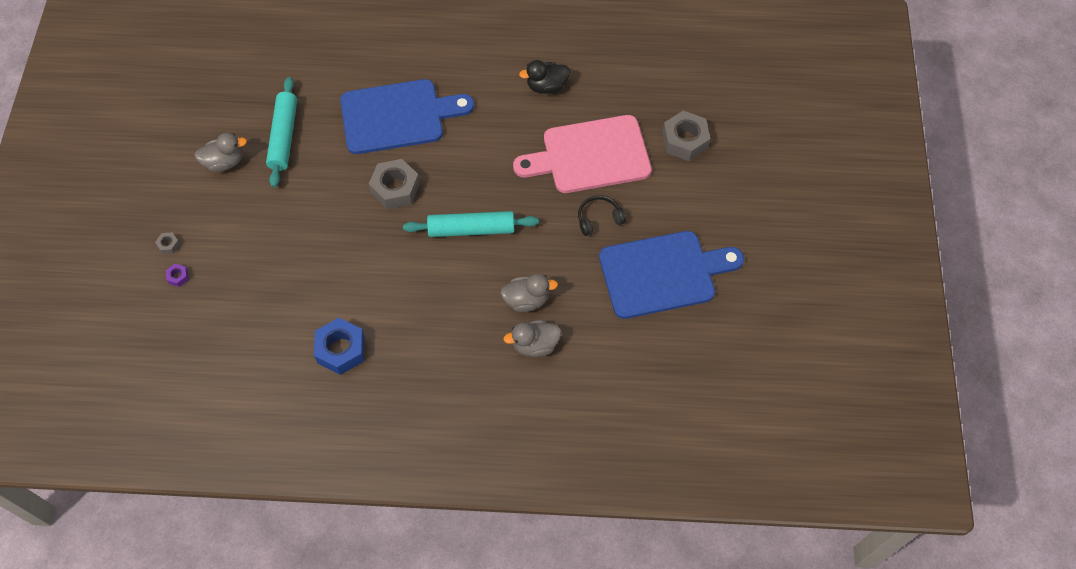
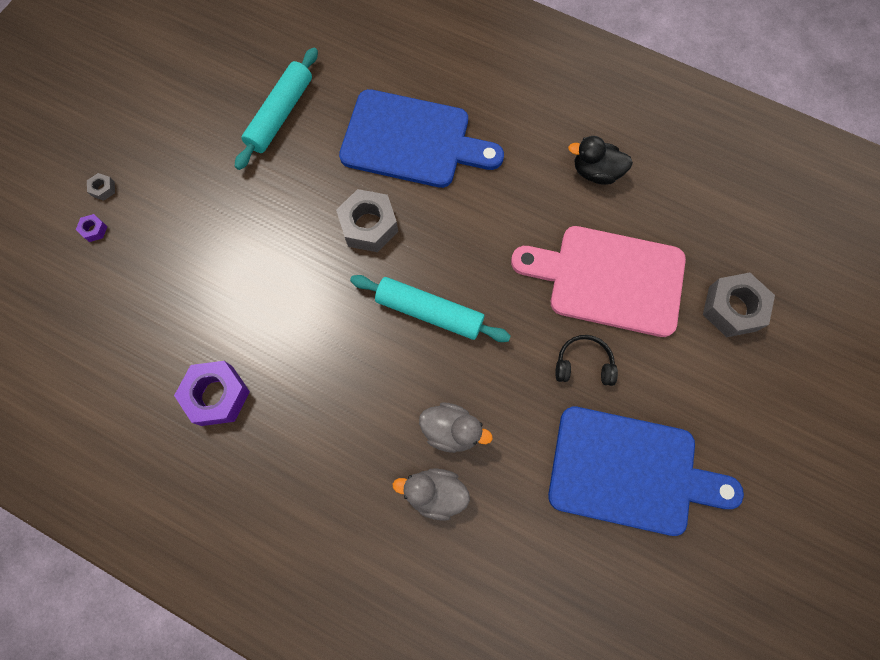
camera: 25 degrees right, 10 degrees up
(224, 162) = (206, 119): grey duck -> none
(341, 350) = (217, 395): blue nut -> purple nut

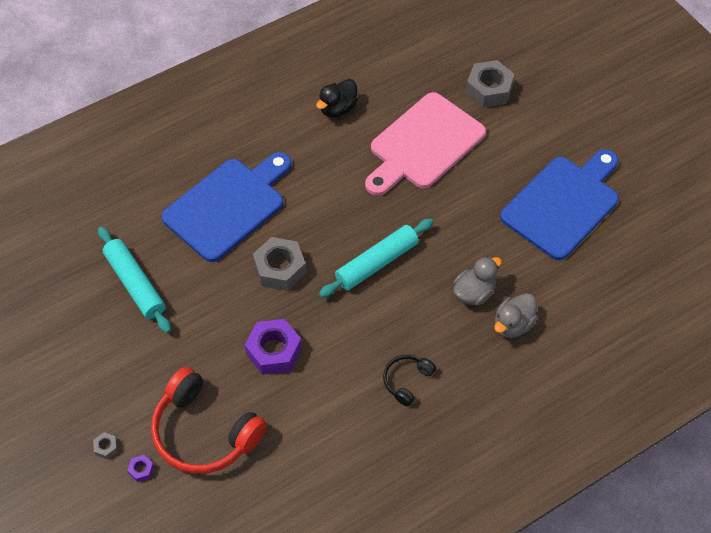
camera: 60 degrees left, 15 degrees down
(156, 260) = (204, 432): none -> red headphones
(217, 395) = (352, 435): purple nut -> purple nut (274, 351)
(583, 364) = (475, 191): black headphones -> black headphones (407, 381)

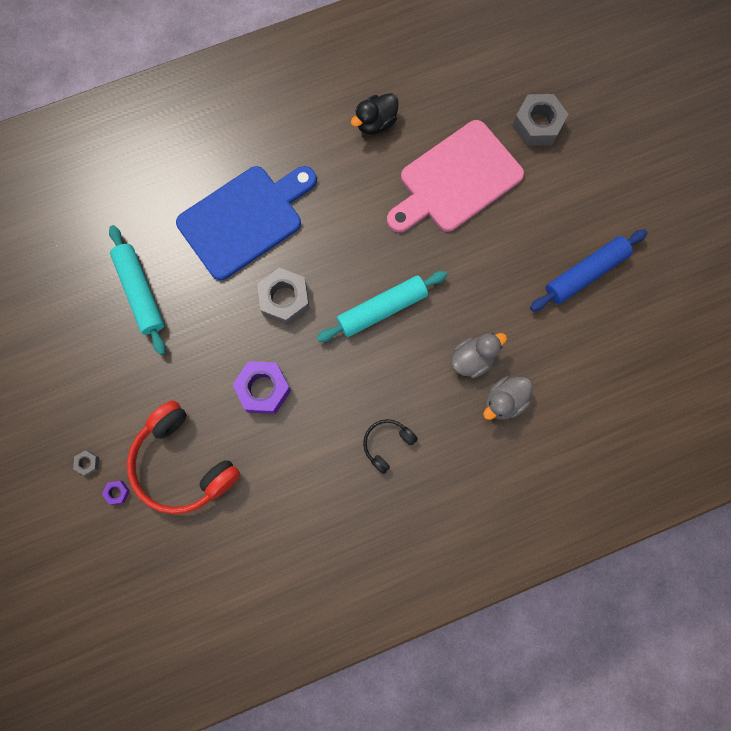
camera: 10 degrees right, 20 degrees up
(563, 204) = (585, 273): blue cutting board -> blue rolling pin

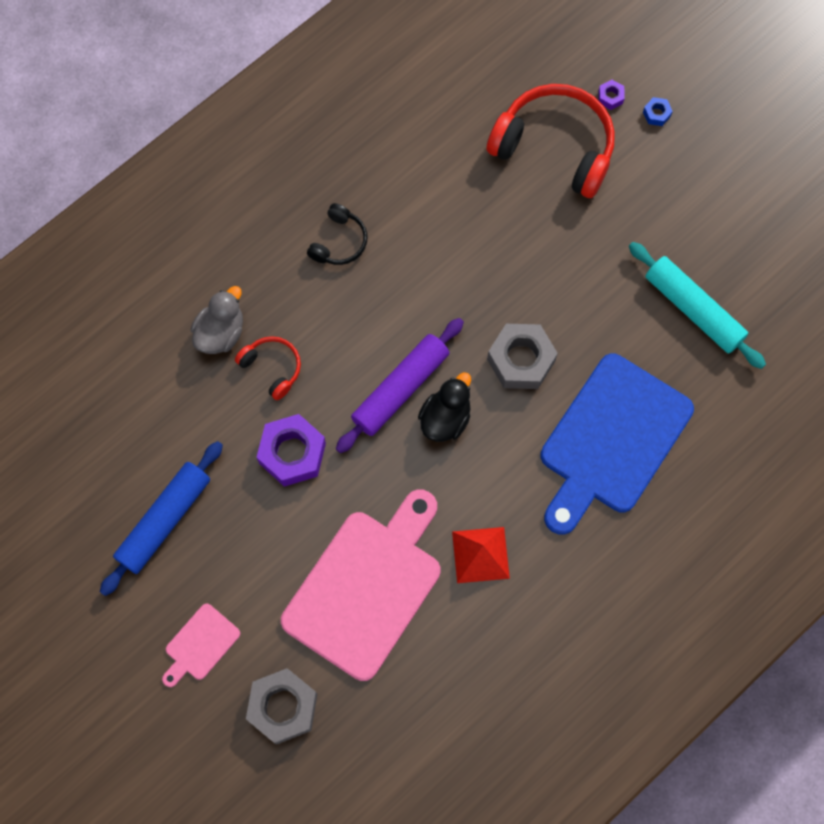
camera: 160 degrees right, 5 degrees down
(88, 463) = (656, 114): grey nut -> blue nut
(263, 389) = (501, 252): purple nut -> purple nut (292, 453)
(369, 175) = (480, 554): none -> red pyramid
(375, 123) = (500, 631): black duck -> black duck (445, 418)
(382, 309) = (400, 389): turquoise rolling pin -> purple rolling pin
(473, 359) = (272, 368): grey duck -> red headphones
(582, 182) = (200, 645): none -> pink cutting board

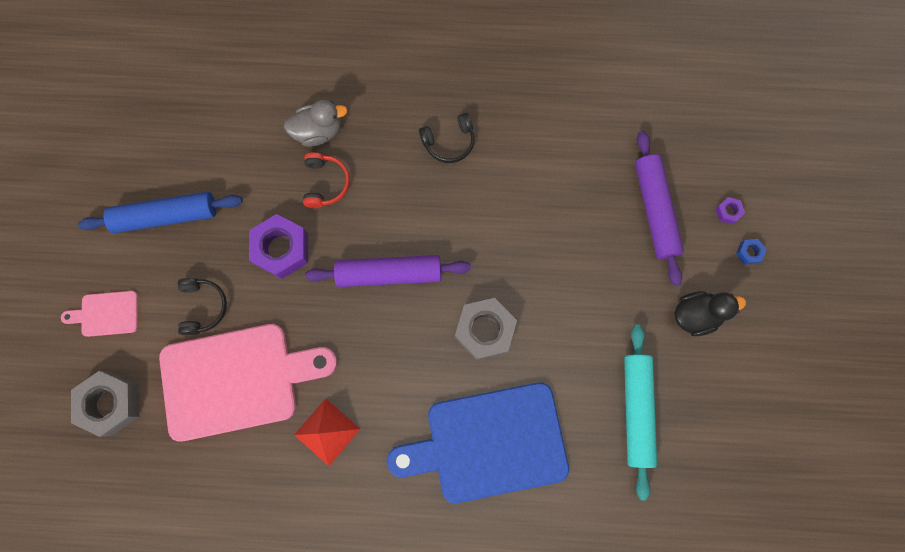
camera: 45 degrees right, 5 degrees up
(276, 560) = (203, 307): none -> black headphones
(445, 418) = (397, 320): black duck -> black duck (695, 315)
(555, 147) = (654, 210): red headphones -> purple rolling pin

